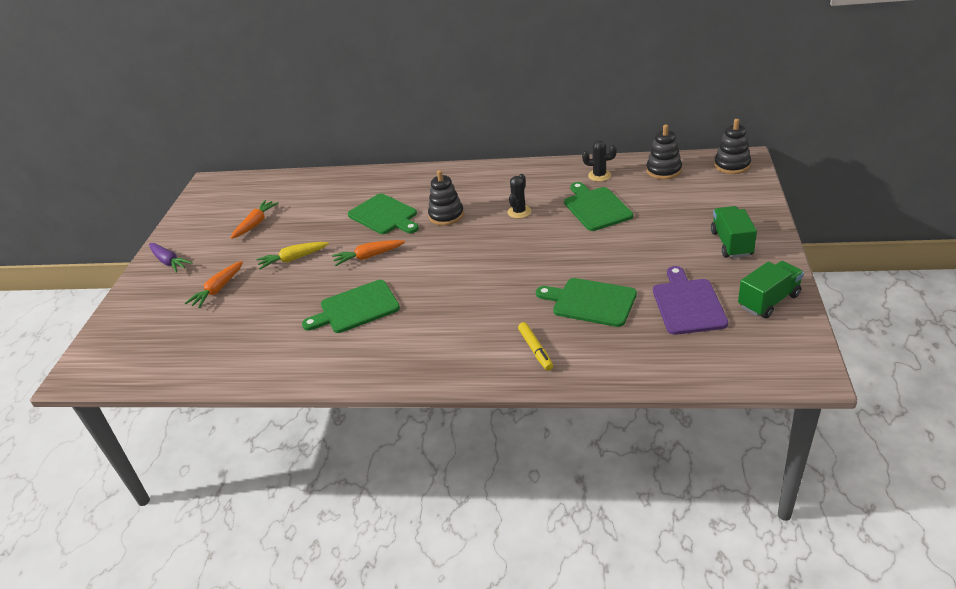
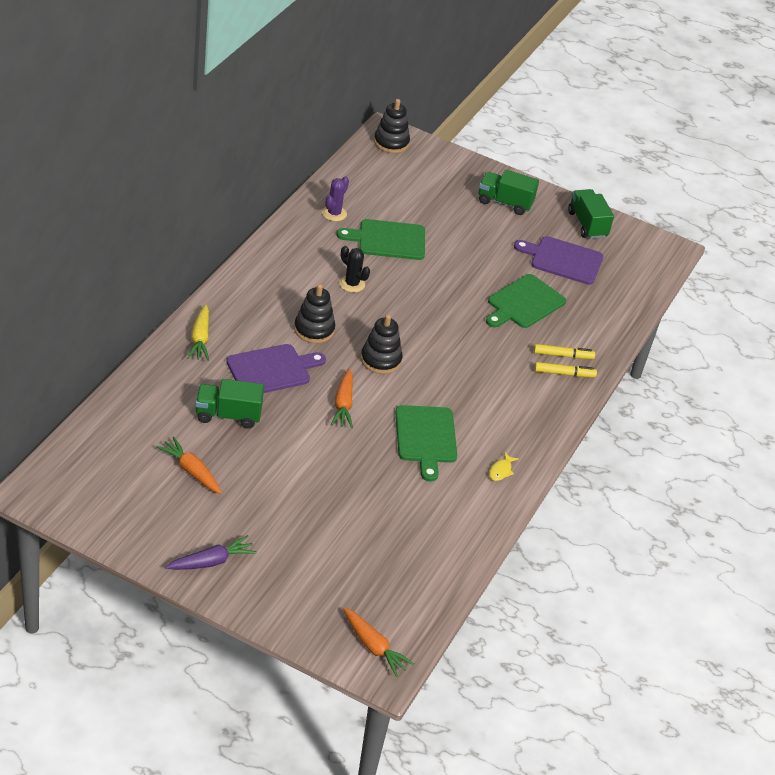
camera: 80 degrees left, 5 degrees up
(217, 290) = (310, 530): orange carrot -> orange carrot (374, 647)
(293, 259) = (299, 459): yellow carrot -> yellow carrot (200, 339)
(321, 217) = (228, 415): none -> green truck
(339, 363) = (501, 470): none -> yellow fish
(384, 215) = (272, 370): green cutting board -> purple cutting board
(508, 359) = (564, 373): none -> yellow marker
(599, 175) = (334, 213): black cactus -> purple cactus
(663, 170) = (363, 178): black stacking toy -> black stacking toy (381, 360)

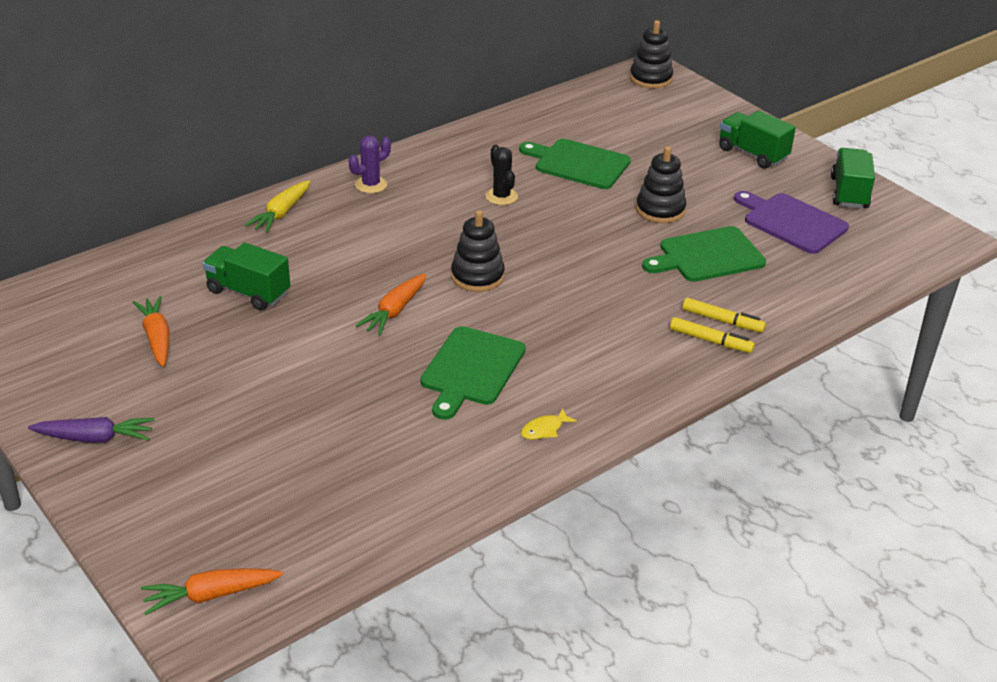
camera: 30 degrees right, 5 degrees down
(272, 370) = (338, 259): purple cutting board -> none
(314, 330) = (420, 231): black stacking toy -> black stacking toy (660, 210)
(334, 213) = (532, 129): purple cactus -> purple cactus (371, 185)
(374, 647) = (210, 595): orange carrot -> orange carrot turned 90 degrees clockwise

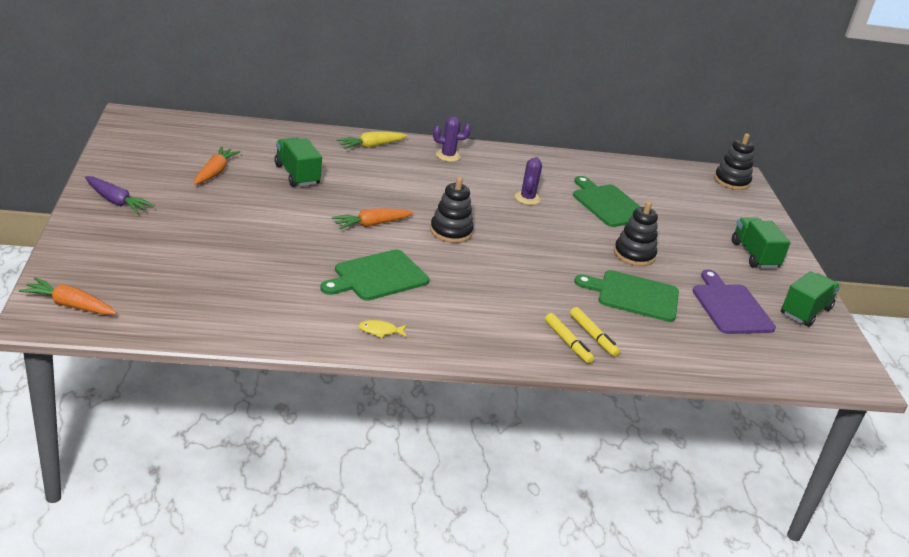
camera: 30 degrees right, 5 degrees down
(501, 196) = (527, 198): black cactus -> purple cactus

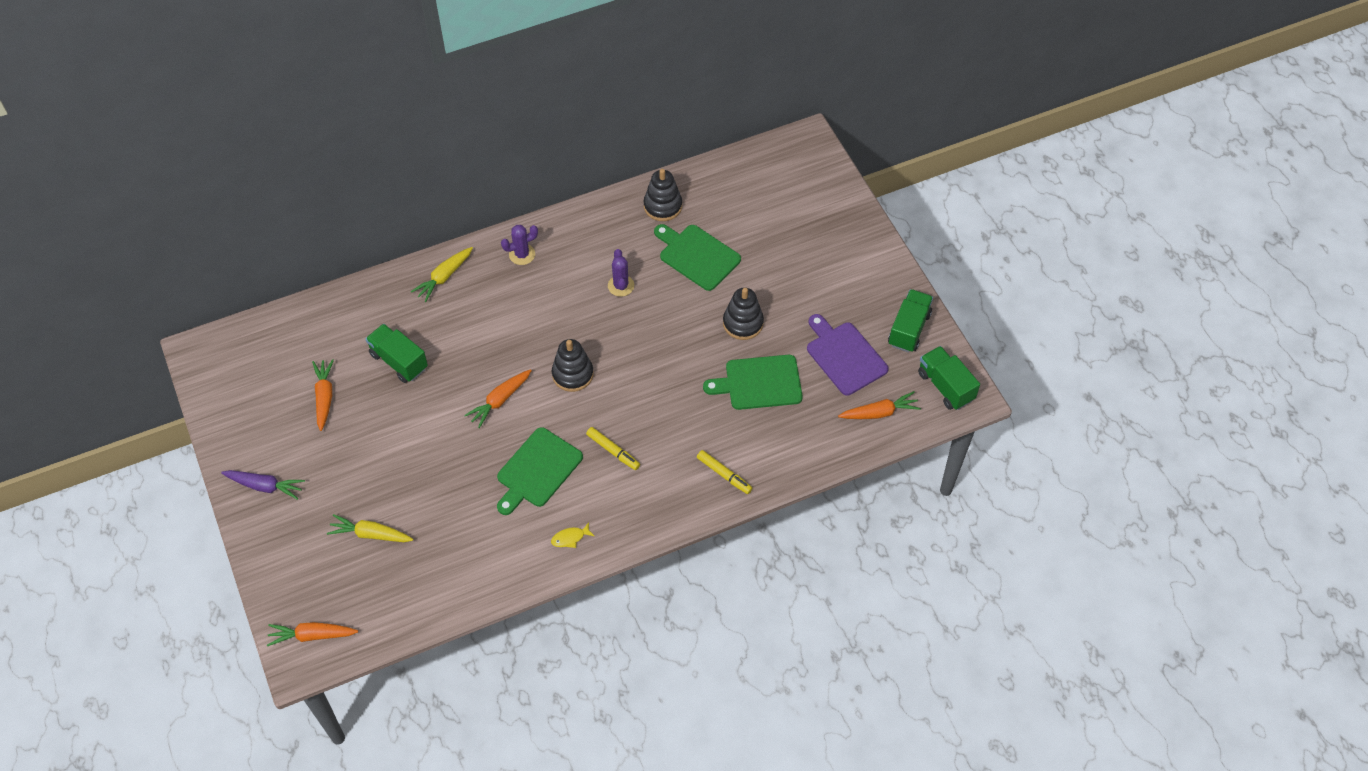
camera: 15 degrees left, 25 degrees up
(185, 261) = (370, 534): none -> yellow carrot
(593, 336) = (742, 455): yellow marker -> yellow marker (613, 451)
(731, 181) = (801, 153): black stacking toy -> black stacking toy (663, 206)
(754, 255) = (848, 267): green truck -> green truck (945, 386)
(756, 356) = (880, 412): none -> orange carrot

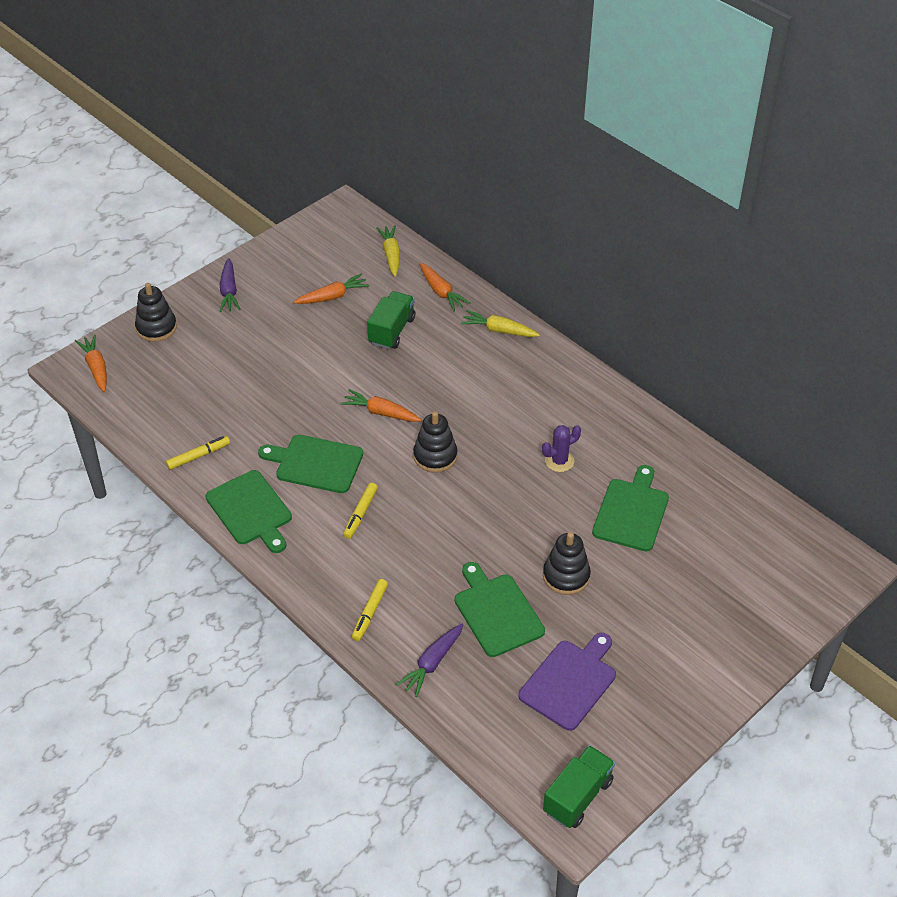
camera: 70 degrees right, 10 degrees down
(370, 534) = (206, 371): yellow carrot -> yellow carrot (391, 255)
(482, 566) = (198, 456): none -> yellow marker
(522, 254) = (555, 376): purple cactus -> none
(570, 538) = (250, 510): yellow fish -> green cutting board
(663, 206) = (679, 465): black stacking toy -> black stacking toy (156, 328)
(792, 444) = (432, 664): none -> purple carrot
(880, 412) = (510, 737): orange carrot -> orange carrot (441, 292)
(909, 329) = (639, 737): green truck -> none

